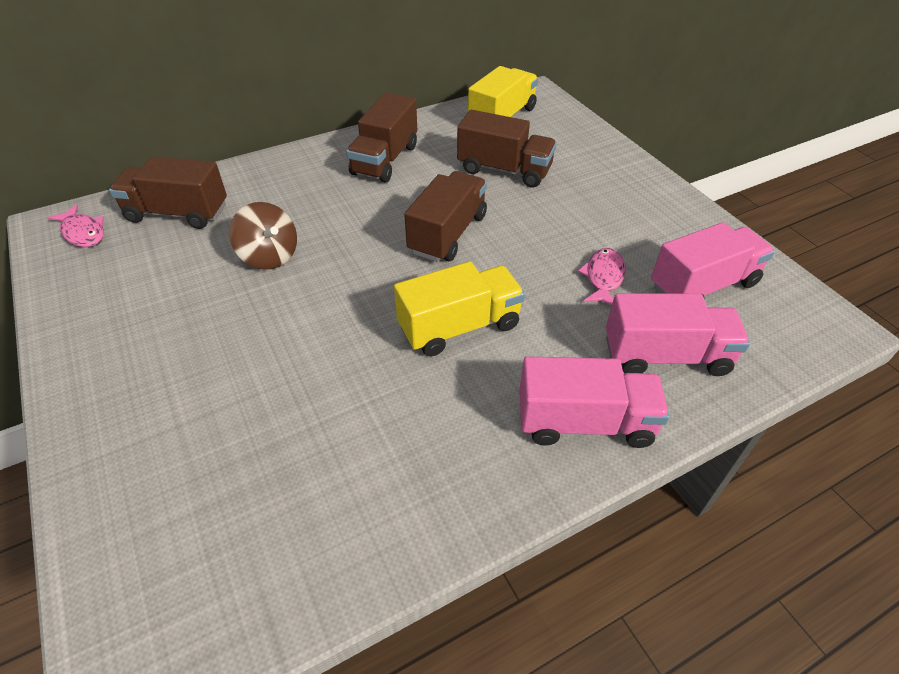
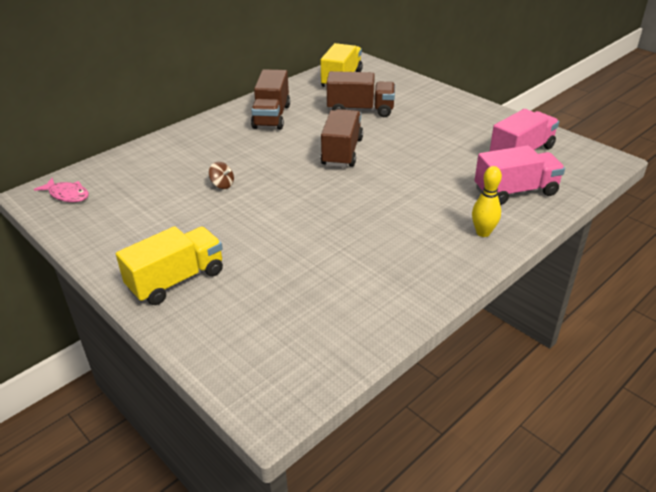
camera: 15 degrees left, 10 degrees down
(178, 213) = (134, 171): brown truck -> none
(269, 256) = (222, 185): brown spinning top -> brown spinning top, size x0.59
(459, 326) = (378, 200): yellow truck -> yellow truck (176, 280)
(584, 422) = (483, 232): pink truck -> yellow bowling pin
(603, 277) = (457, 159): pink fish -> none

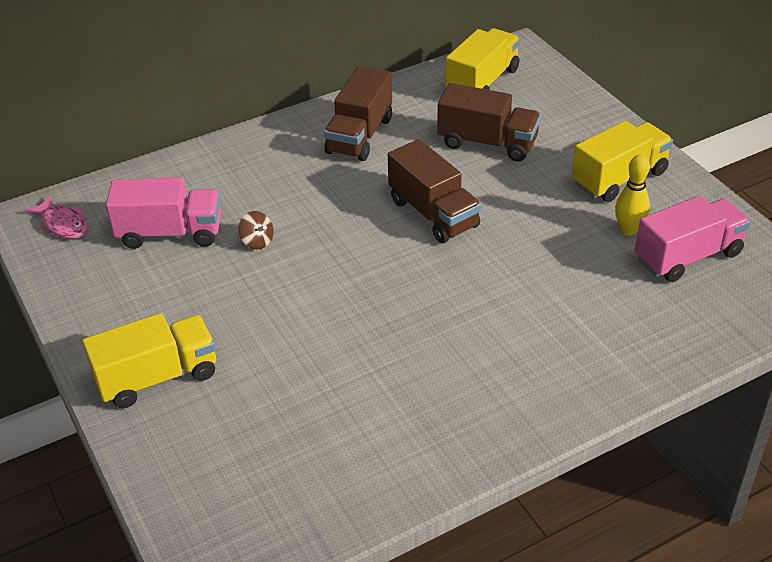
camera: 15 degrees right, 5 degrees up
(342, 152) = (433, 213): brown truck -> brown truck turned 120 degrees clockwise
(455, 118) = (619, 178): none -> yellow truck
(483, 232) = (570, 380): yellow bowling pin -> yellow bowling pin (628, 230)
(515, 191) = (647, 322): pink truck -> pink truck (170, 233)

